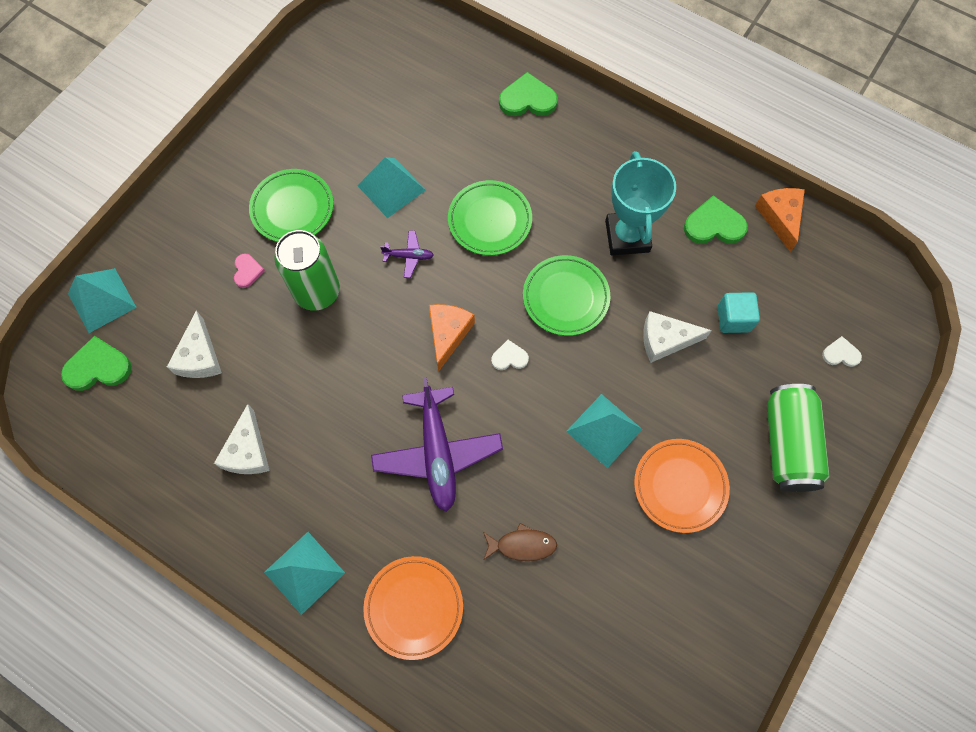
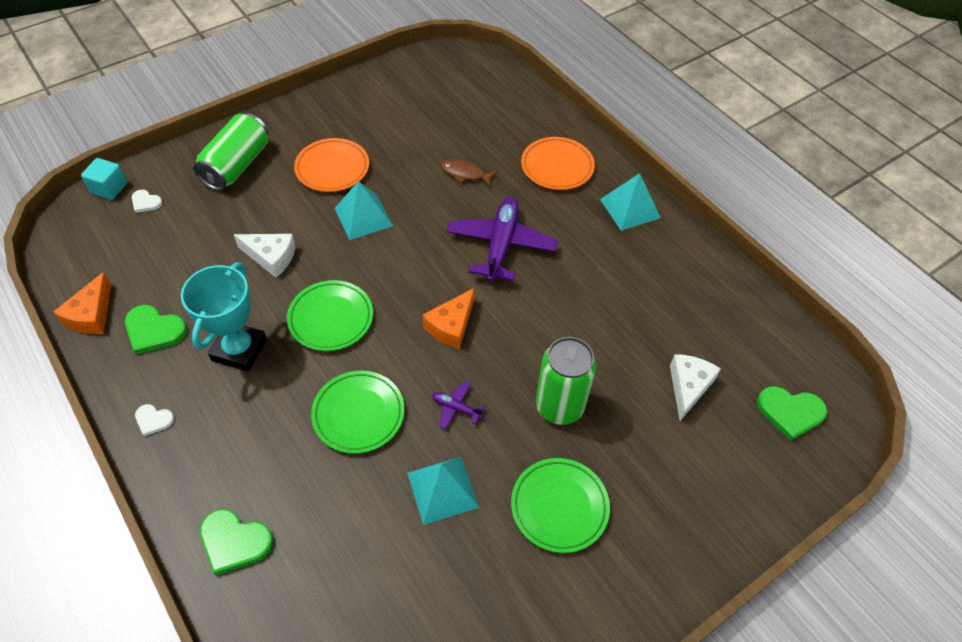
camera: 160 degrees left, 15 degrees down
(102, 300) = (785, 479): turquoise pyramid -> none
(247, 271) = (625, 453): pink heart -> none
(248, 451) = (657, 297): white cheese -> none
(509, 357) = (407, 290): white heart -> white heart (153, 420)
(733, 319) = (204, 253): turquoise cube -> turquoise cube (109, 188)

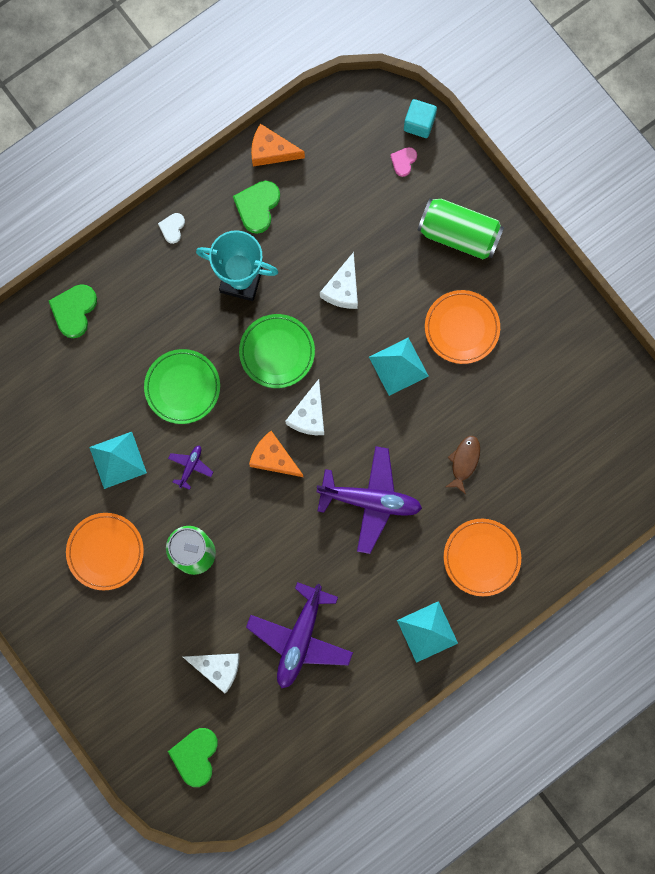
camera: 90 degrees right, 25 degrees up
(145, 202) = (403, 161): white heart -> pink heart
(406, 292) = (309, 415): none -> white cheese
(559, 506) = (105, 551): green plate -> orange plate
(646, 309) = (300, 638): none -> purple plane

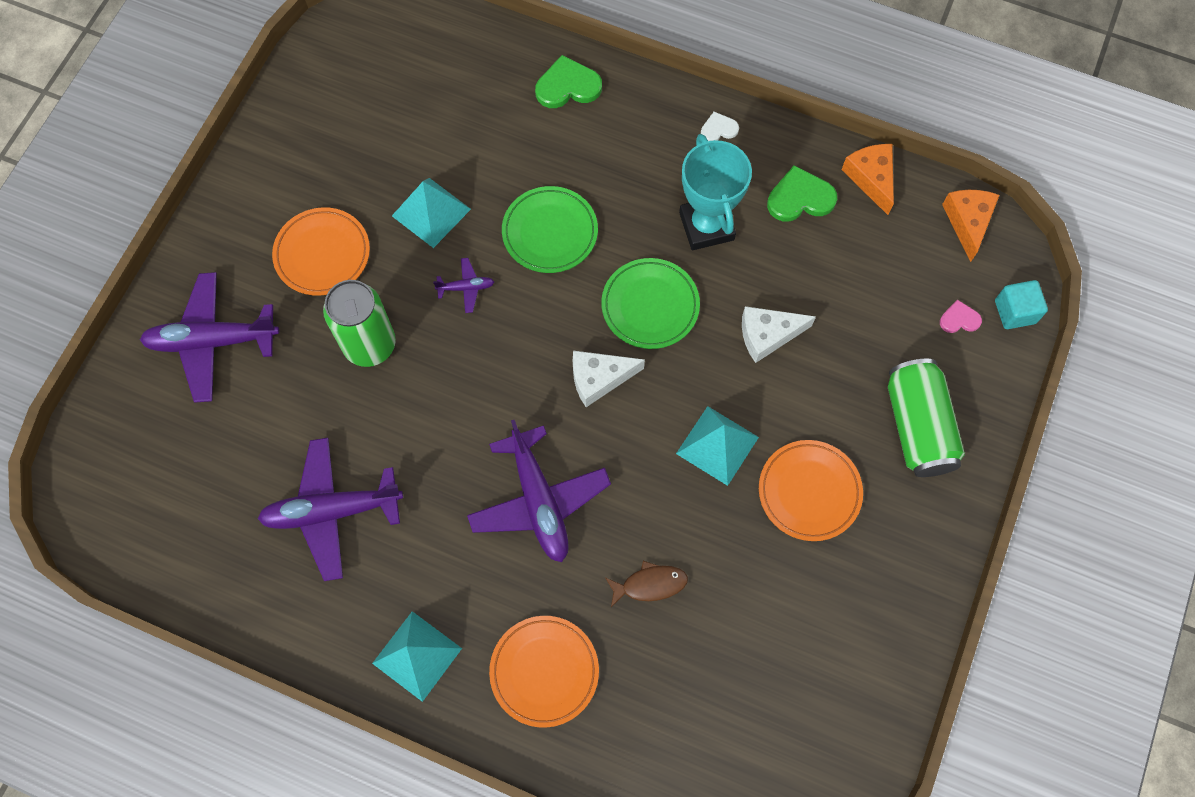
camera: 60 degrees right, 10 degrees down
(128, 660) = (212, 341): none -> purple plane
(195, 756) = (136, 470): green heart -> none
(218, 668) = (250, 439): white cheese -> none
(273, 458) = (526, 368): orange cheese -> orange cheese (968, 222)

